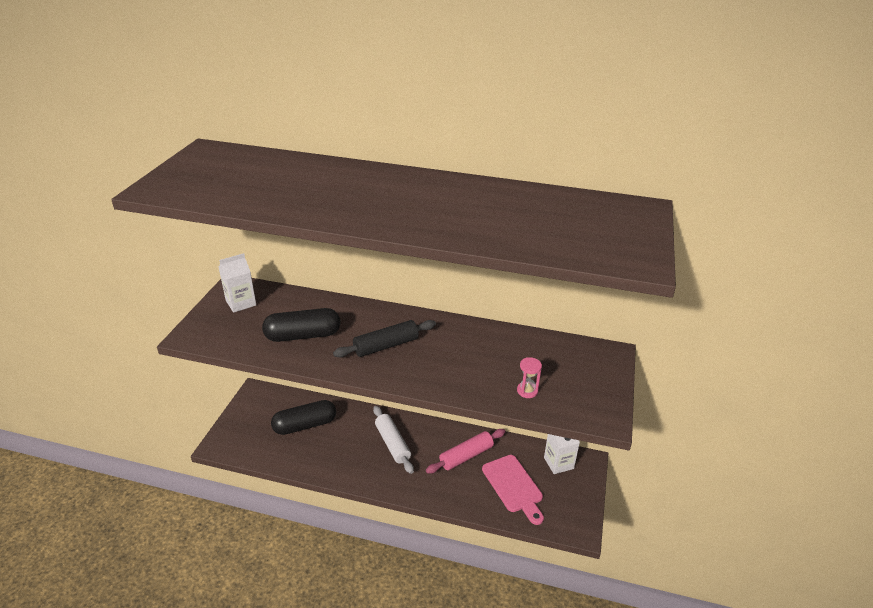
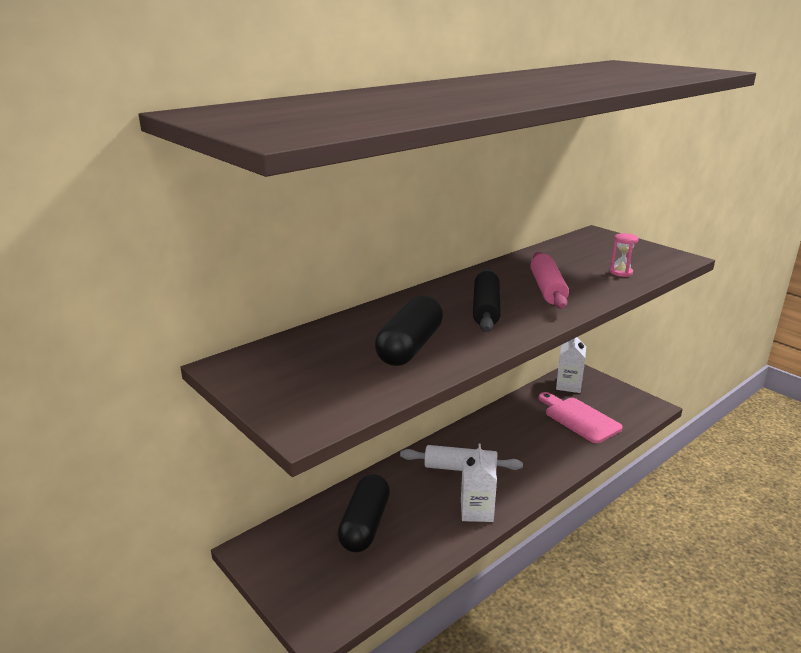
camera: 55 degrees left, 10 degrees down
(241, 303) = (277, 370): white carton -> white carton (476, 511)
(466, 456) = (519, 429): pink rolling pin -> pink rolling pin (547, 289)
(514, 486) = (579, 418): pink cutting board -> pink cutting board turned 135 degrees counterclockwise

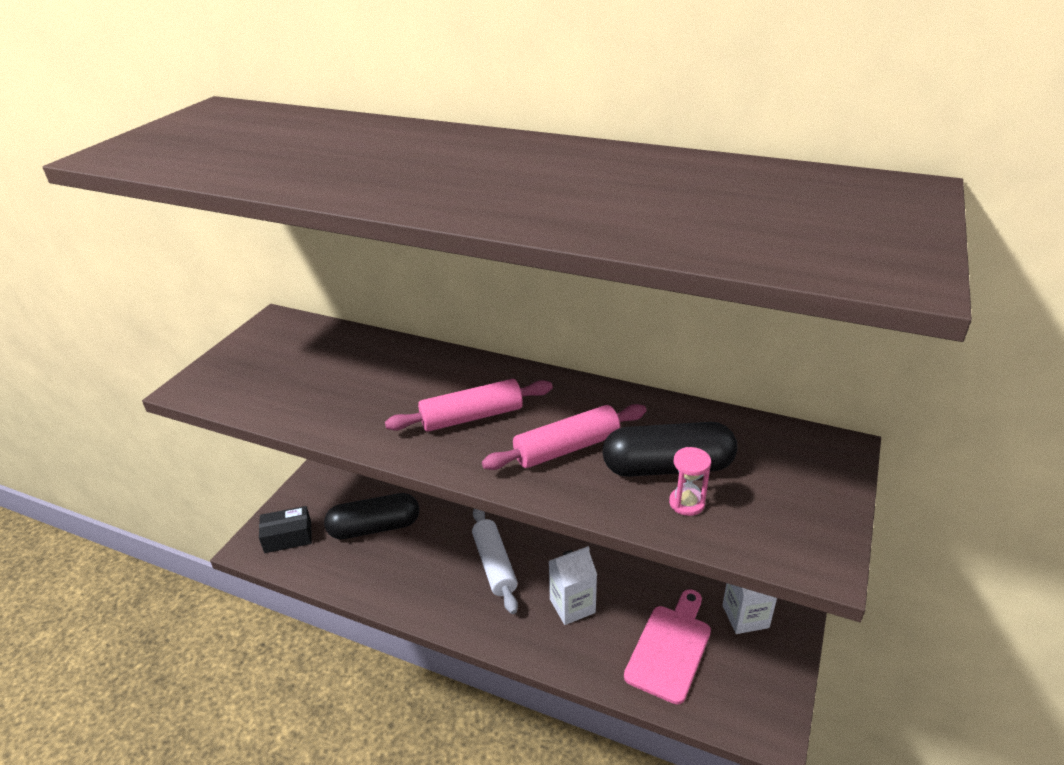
camera: 65 degrees right, 10 degrees up
(327, 591) = (288, 537): none -> black box
(410, 347) = (352, 395): black capsule -> black capsule (667, 467)
(476, 511) = (431, 600): white carton -> white carton (572, 606)
(486, 309) = (472, 417): black rolling pin -> pink rolling pin

